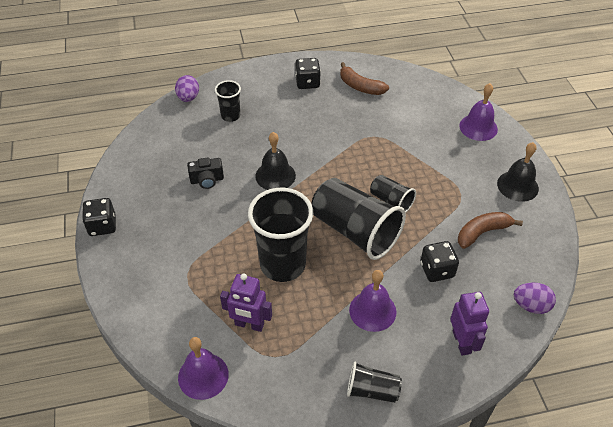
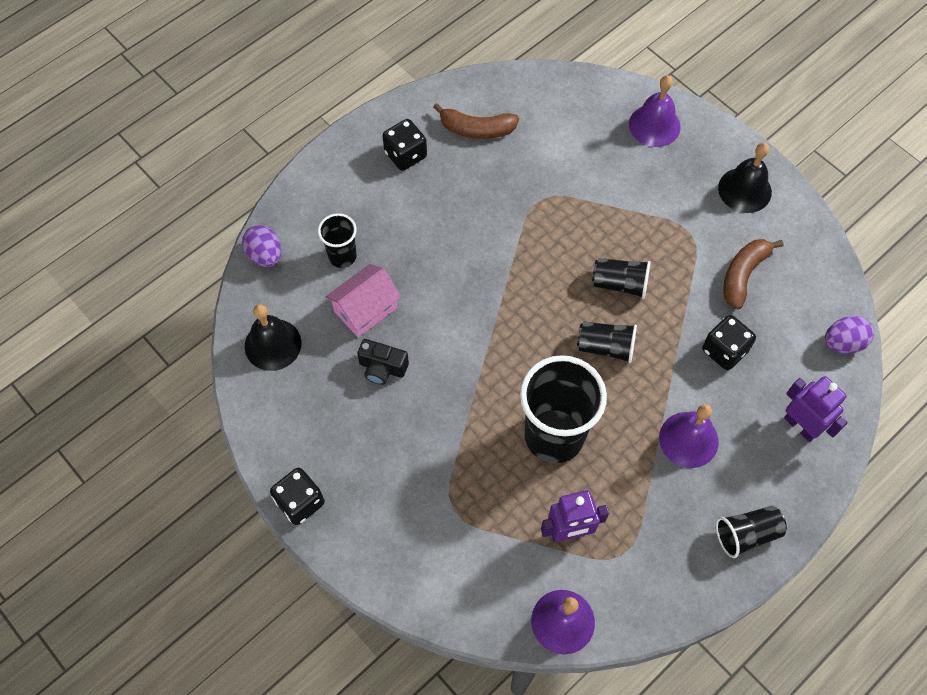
camera: 30 degrees left, 15 degrees up
(207, 180) = (382, 368): black camera -> black camera turned 60 degrees clockwise
(222, 147) = (365, 309): none -> pink house
(275, 175) = (462, 318): black bell -> black bell (273, 344)
(355, 231) = (605, 347): black cup -> black cup, size x0.51

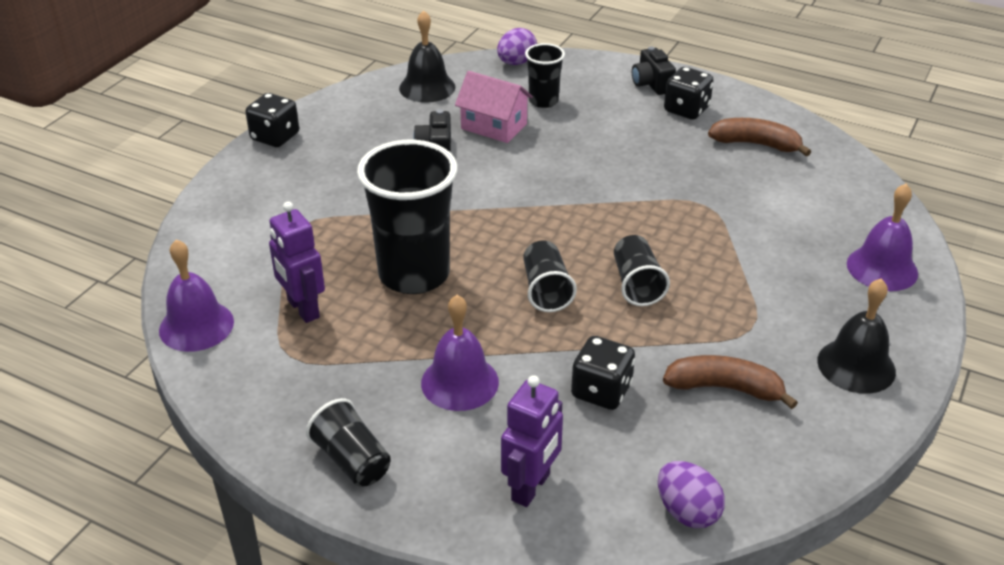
camera: 70 degrees right, 25 degrees down
(354, 163) = (651, 84): none -> black camera
(476, 129) = (756, 144): brown banana -> brown banana turned 120 degrees clockwise

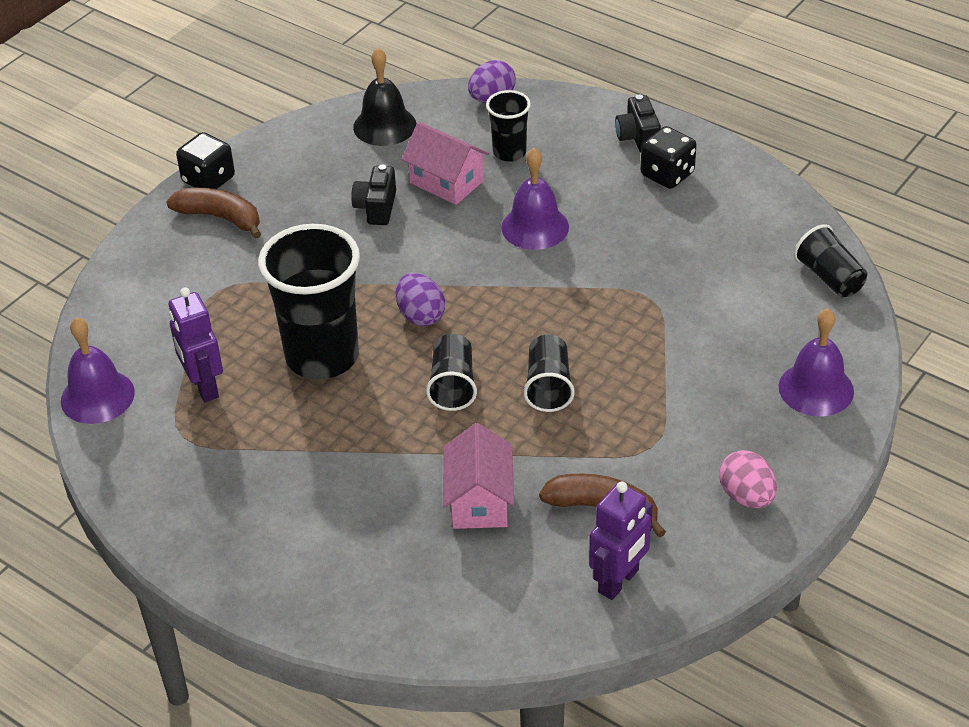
camera: 10 degrees right, 5 degrees up
(352, 460) = (223, 549): black cup -> black cup (829, 277)
(460, 382) = (342, 479): purple bell -> purple bell (535, 227)
(531, 487) = (385, 592): purple robot -> purple robot (619, 581)
(601, 391) = (479, 500): black dice -> pink house
(687, 512) = (527, 630): purple egg -> purple egg (420, 315)
(756, 144) = (731, 225): brown banana -> brown banana (220, 218)
(856, 366) = (746, 496): black bell -> pink egg

